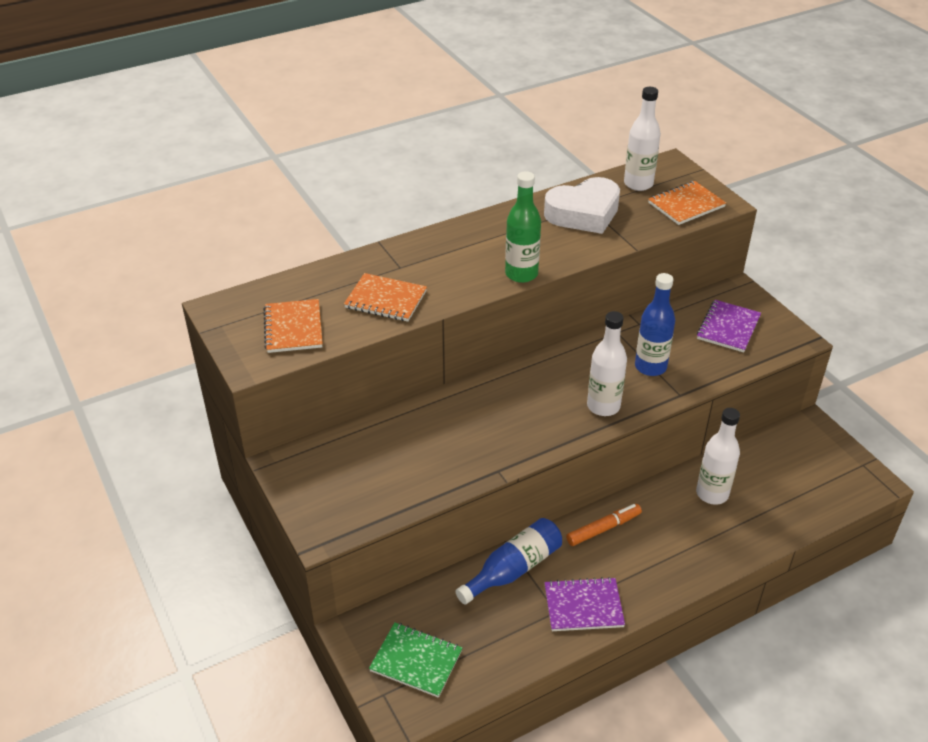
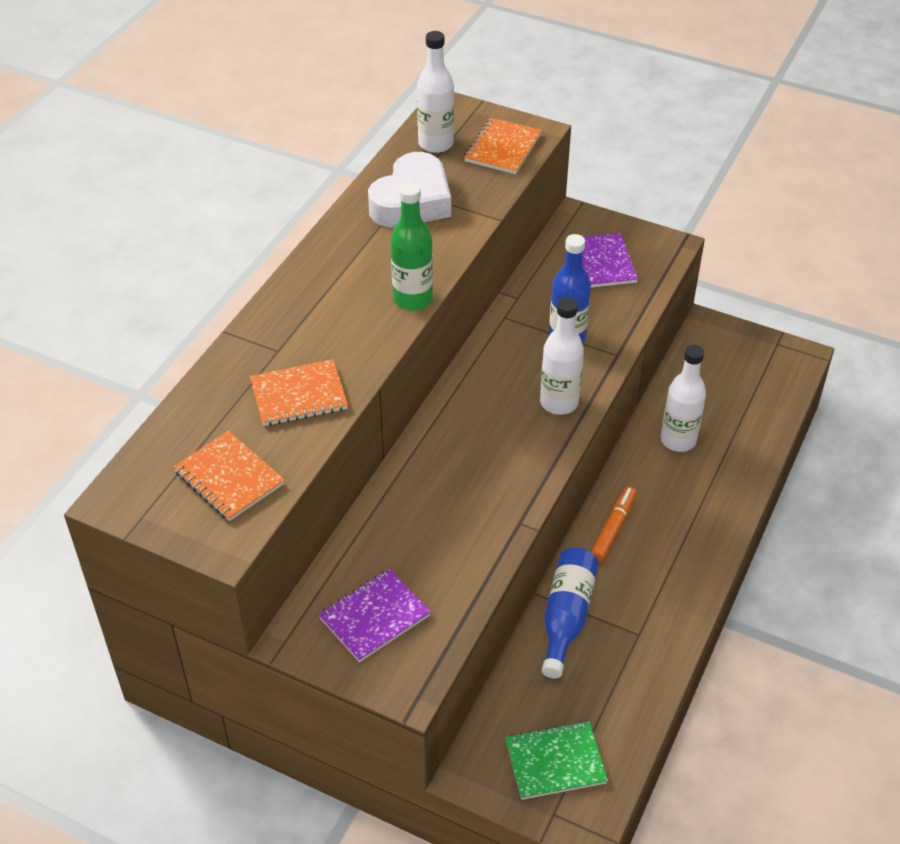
camera: 35 degrees left, 5 degrees up
(583, 606) = (658, 614): purple notebook -> purple notebook (374, 617)

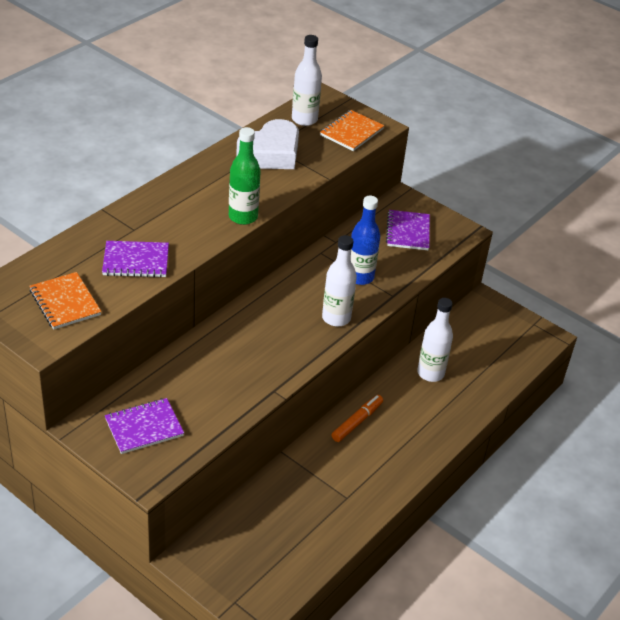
camera: 10 degrees right, 5 degrees down
(299, 395) = (136, 261): orange notebook -> purple notebook
(555, 762) = (250, 568): green notebook -> none
(566, 617) = (298, 473): blue bottle -> none

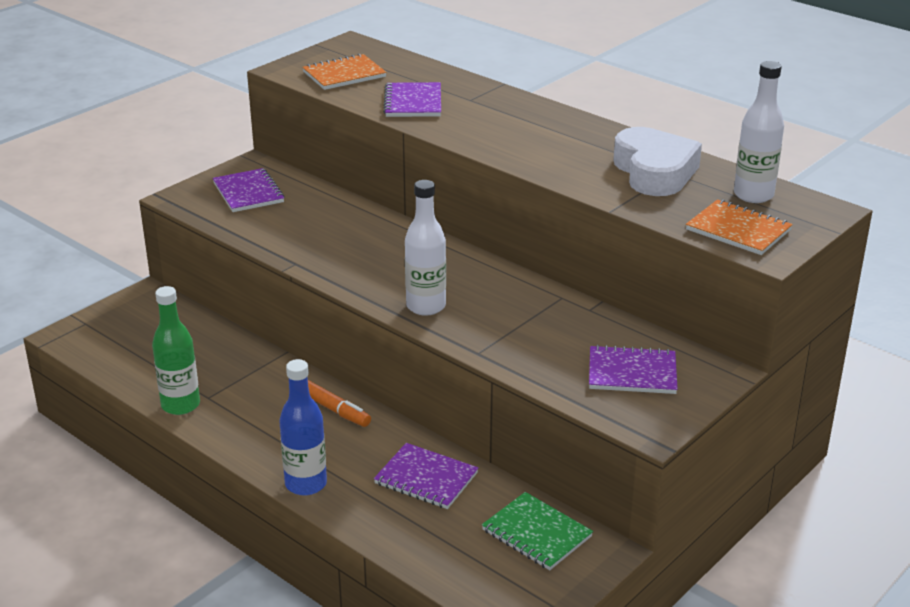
camera: 95 degrees right, 10 degrees down
(243, 217) = (506, 156): green bottle -> green bottle (180, 405)
(270, 153) = (654, 172): white heart -> white heart turned 150 degrees counterclockwise
(360, 277) = (514, 327): blue bottle -> blue bottle (306, 484)
(430, 373) = (426, 478): white bottle -> purple notebook
(475, 326) = (536, 533): none -> green notebook

